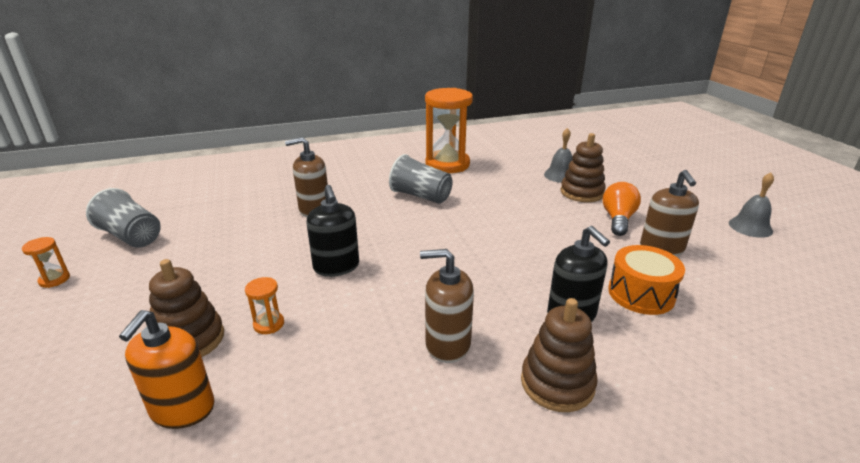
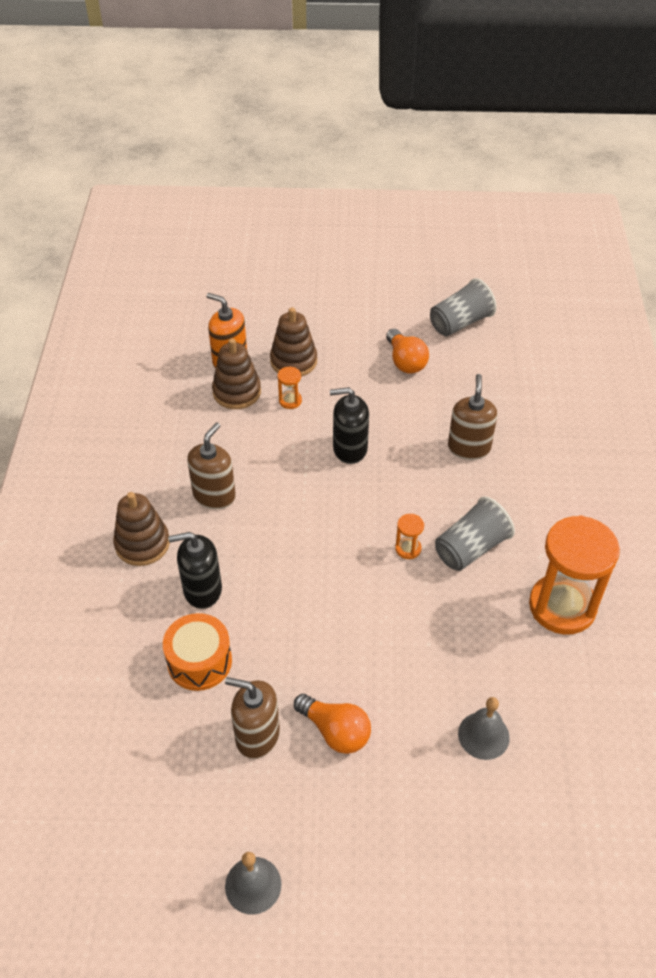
camera: 110 degrees right, 20 degrees up
(54, 280) = (405, 290): orange hourglass -> orange hourglass (408, 549)
(194, 258) = (405, 361): none -> orange light bulb
(582, 193) = (420, 732): brown stacking toy -> brown stacking toy (237, 392)

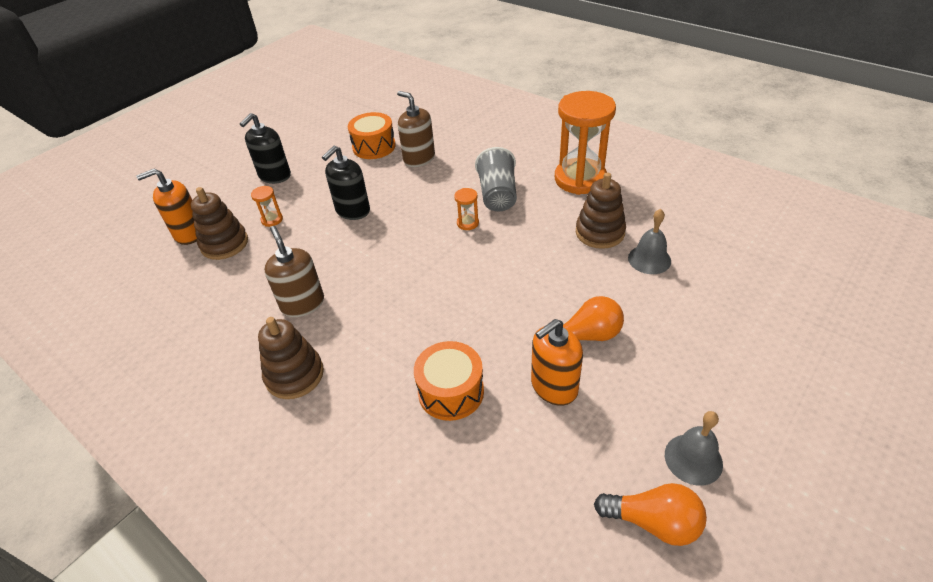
camera: 50 degrees left, 5 degrees down
(202, 590) = (384, 356): black soap dispenser -> black soap dispenser (274, 176)
(257, 735) = (554, 386): brown soap dispenser -> orange soap dispenser
(293, 361) = (240, 201): brown stacking toy -> brown stacking toy (600, 232)
(405, 361) = (315, 152): orange light bulb -> orange light bulb (653, 522)
(454, 399) = (374, 147): none -> orange drum
(460, 323) = (318, 116): grey cup -> none

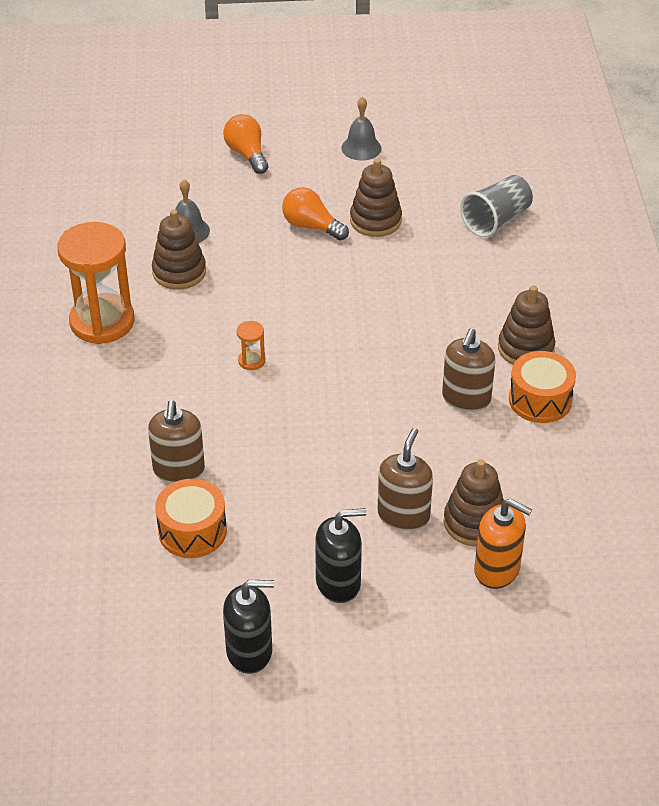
camera: 135 degrees left, 0 degrees up
(272, 220) = (403, 515): orange hourglass -> brown soap dispenser
(352, 210) = (321, 459): black soap dispenser -> black soap dispenser (249, 651)
(451, 392) = (437, 263): orange drum -> orange drum (540, 400)
(497, 195) = (186, 365): grey cup -> grey cup (496, 220)
(554, 386) = (375, 220): orange soap dispenser -> brown stacking toy
(653, 522) = (420, 147): orange light bulb -> orange light bulb (247, 154)

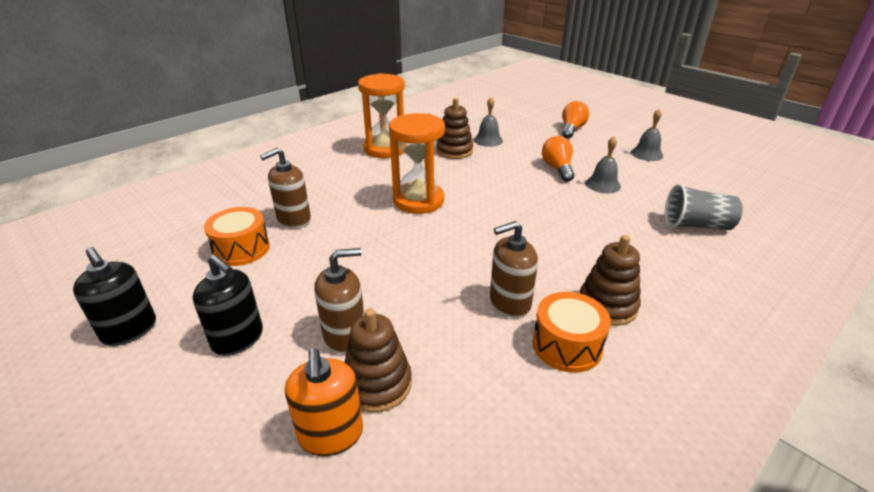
camera: 50 degrees right, 10 degrees down
(251, 361) = (418, 201): orange hourglass -> orange hourglass, size x2.46
(375, 220) = (603, 184): brown stacking toy -> grey bell

